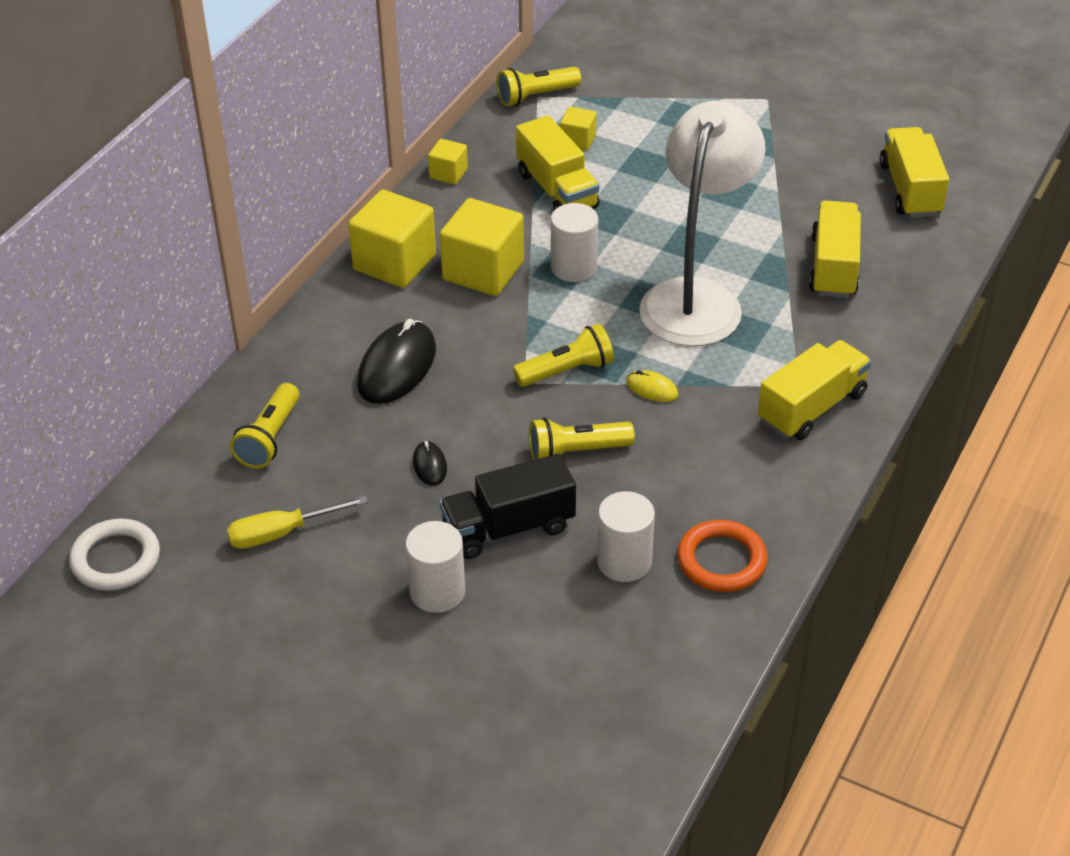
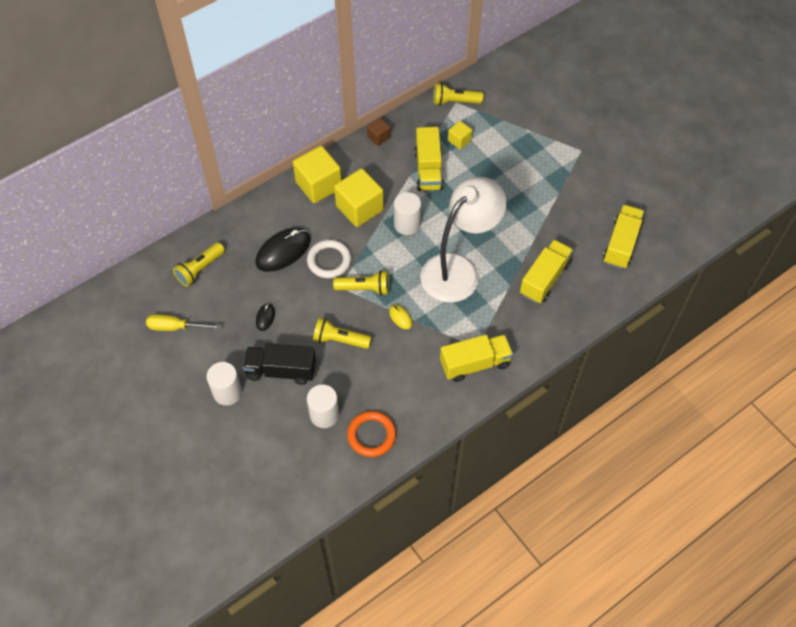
camera: 25 degrees right, 15 degrees up
(116, 559) = (95, 309): white ring -> white ring (329, 261)
(448, 173) = (378, 137): yellow cube -> brown cube

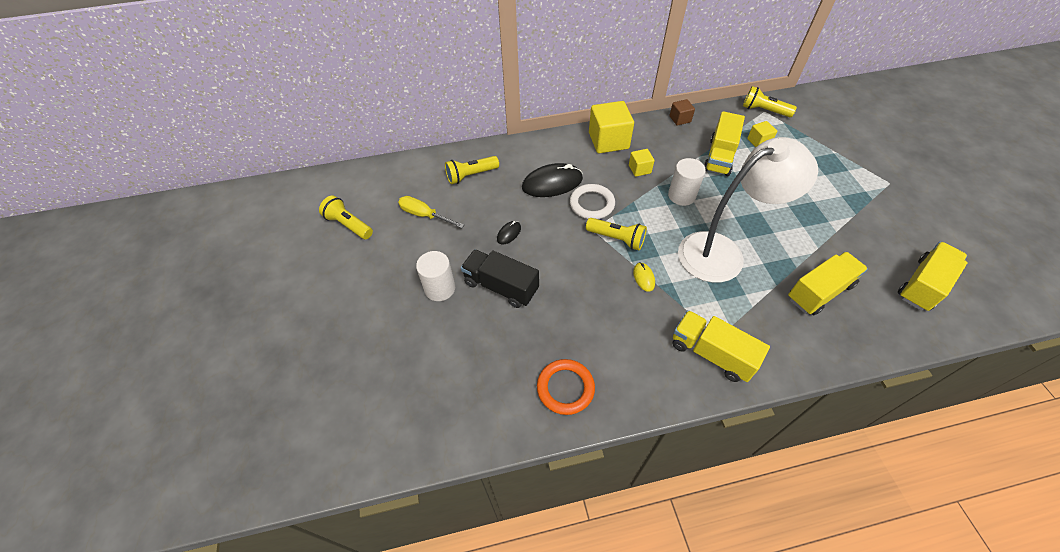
camera: 25 degrees right, 5 degrees down
(324, 414) = (524, 346): white cylinder -> none
(340, 340) = (572, 278): yellow flashlight -> yellow flashlight (349, 225)
(359, 208) = (639, 169): yellow cube -> yellow cube, size x0.51
(475, 364) = (711, 353): yellow truck -> yellow truck turned 150 degrees counterclockwise

